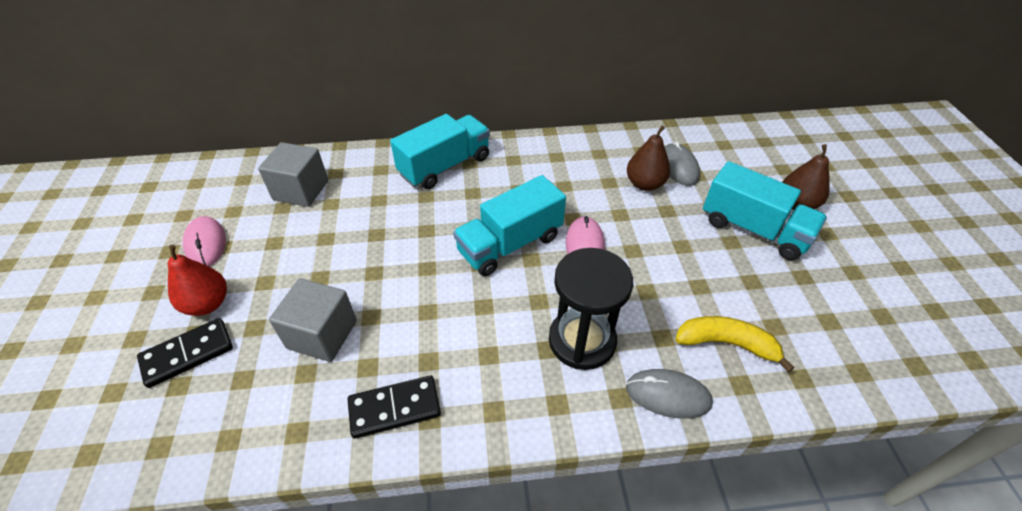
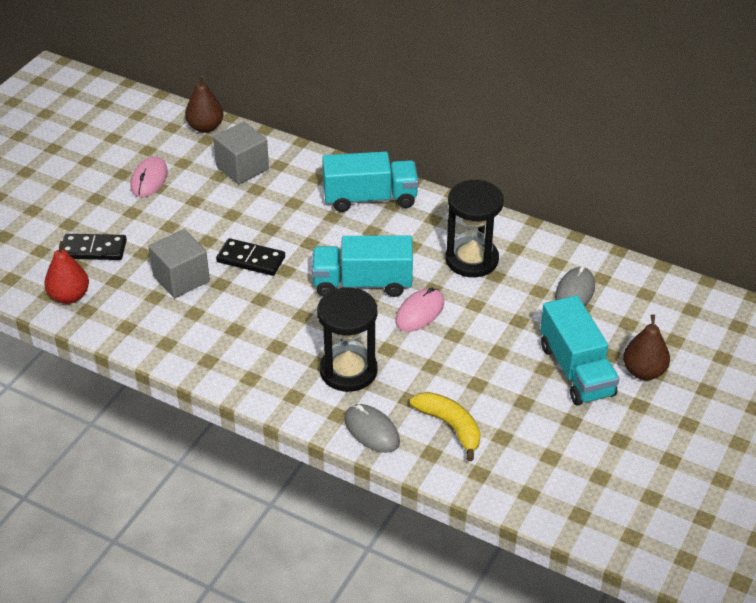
camera: 35 degrees right, 5 degrees down
(208, 304) = (124, 223): red pear -> red pear (69, 296)
(394, 408) = (191, 344): black domino -> black domino (251, 259)
(577, 178) = (471, 260): none -> black hourglass
(644, 184) = (525, 291): brown pear -> brown pear (205, 127)

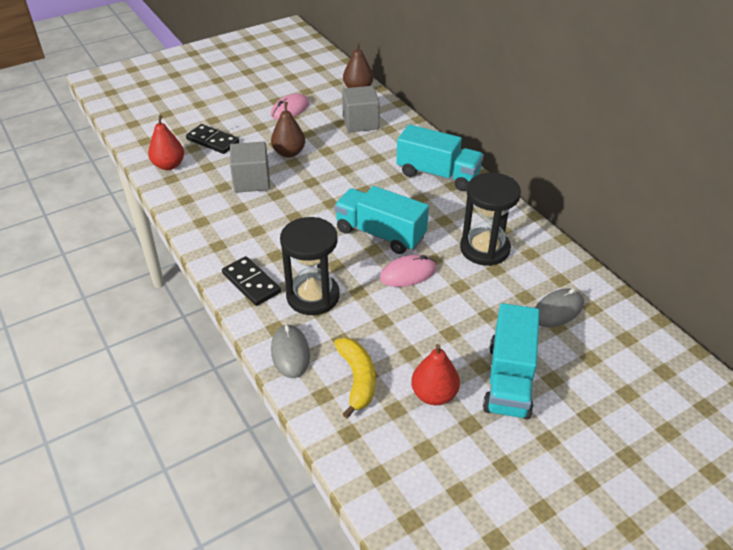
camera: 30 degrees right, 0 degrees up
(251, 259) = (312, 186): black domino -> black domino (251, 283)
(524, 410) = (434, 394): none -> red pear
(644, 371) = (575, 409): brown pear -> brown pear (289, 153)

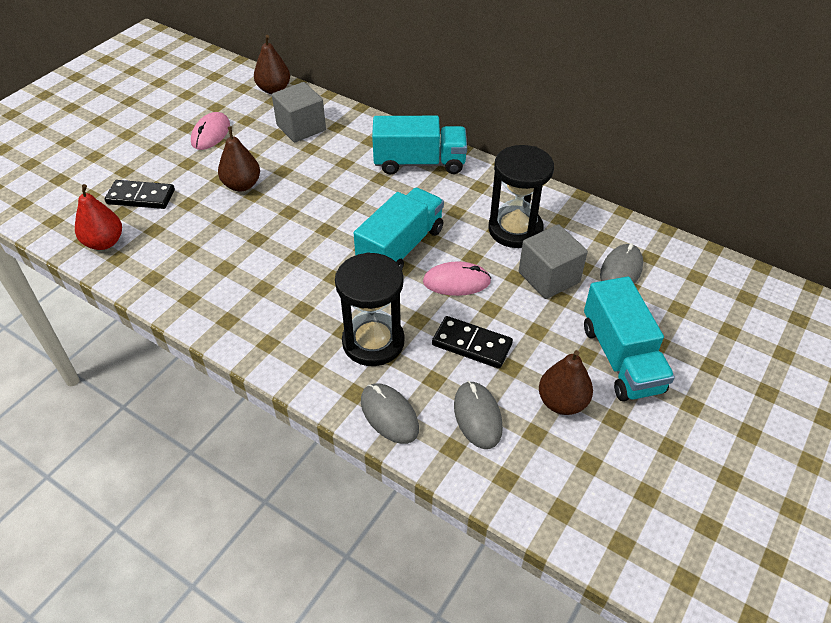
camera: 25 degrees left, 5 degrees up
(251, 283) = (295, 351): black domino -> black domino (472, 344)
(252, 181) = (219, 231): grey cube -> grey cube (549, 277)
(357, 379) = (477, 416): yellow banana -> grey mouse
(380, 234) = (401, 247): turquoise truck -> turquoise truck turned 120 degrees clockwise
(408, 273) = (456, 282): pink mouse -> pink mouse turned 45 degrees clockwise
(434, 394) = (562, 402): red pear -> brown pear

